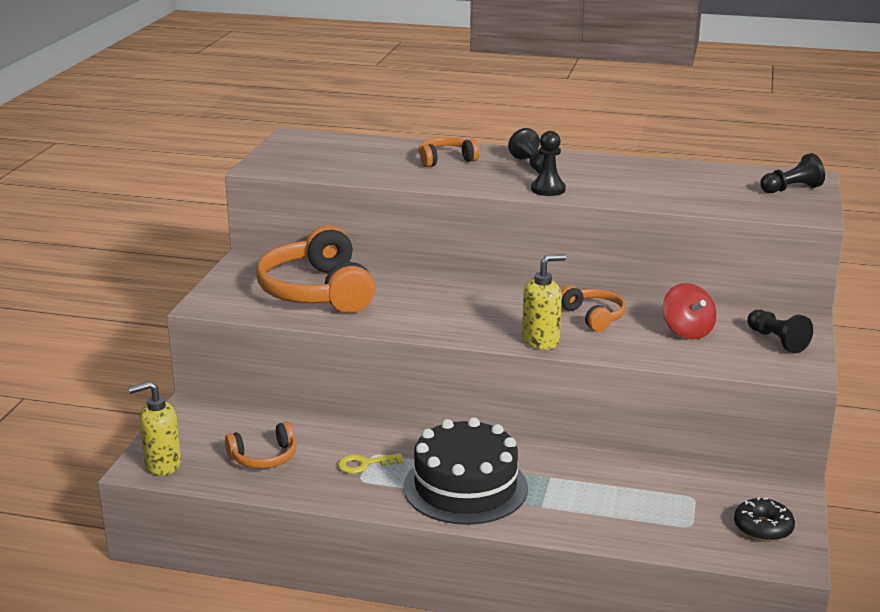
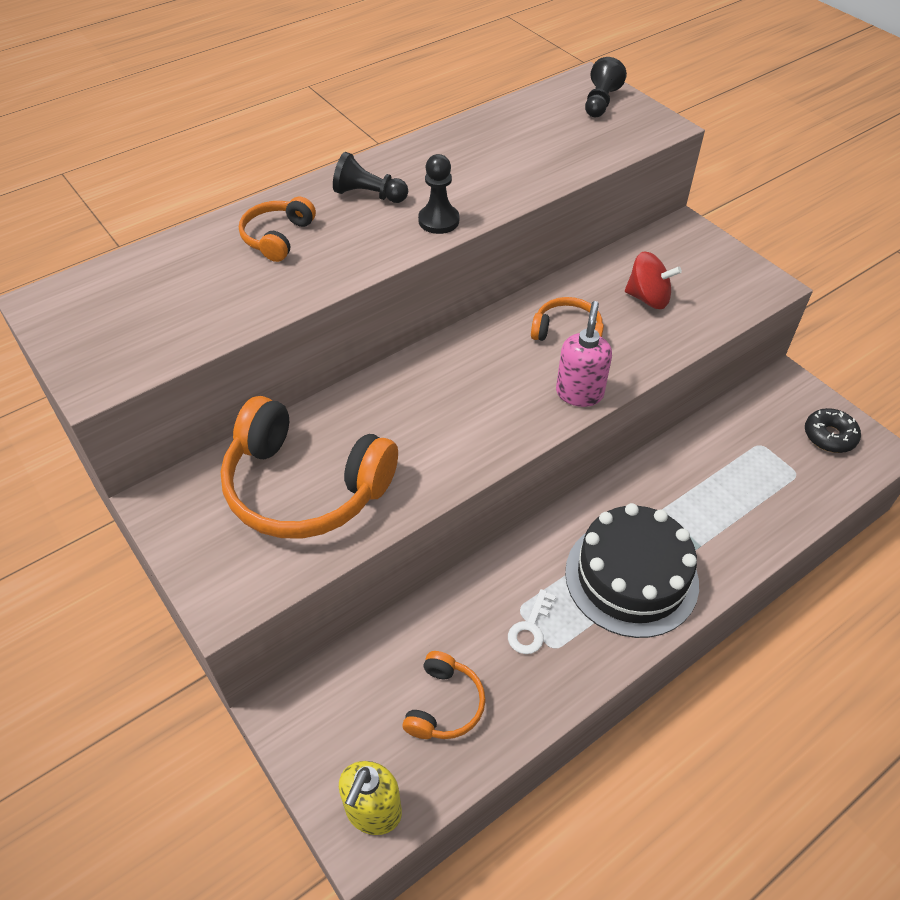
camera: 50 degrees left, 25 degrees up
(364, 464) = (530, 628): yellow key -> white key
(541, 341) = (579, 393): yellow soap dispenser -> pink soap dispenser
(777, 341) = (709, 264): black pawn -> none

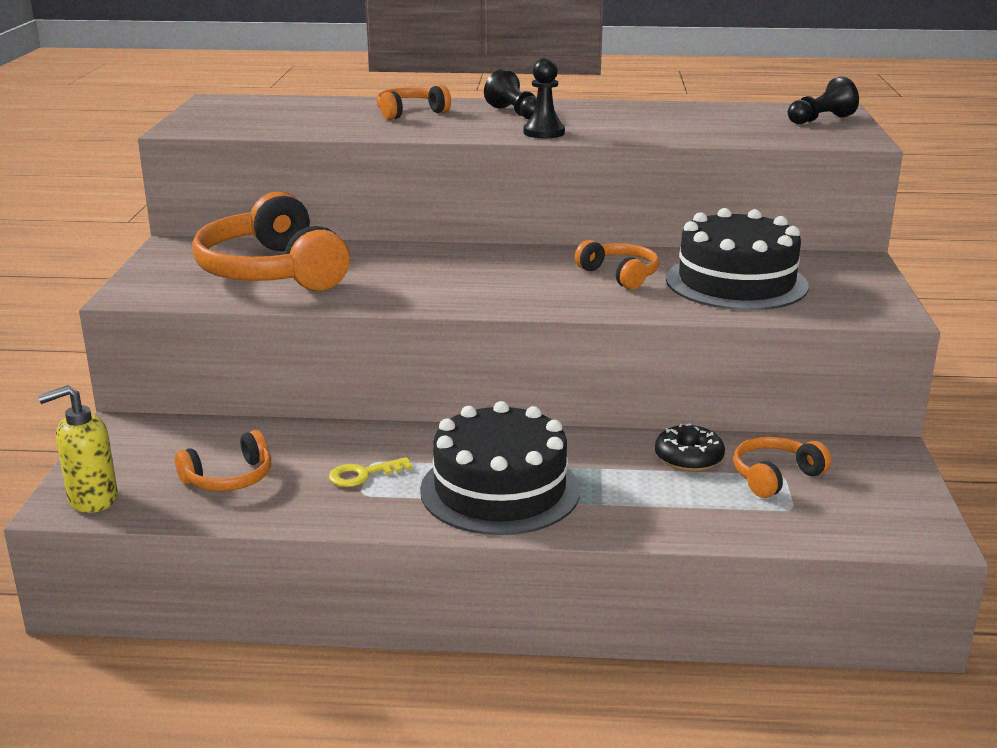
camera: 40 degrees right, 25 degrees down
(530, 628) = (363, 475): white key -> yellow key
(579, 393) = (567, 304): pink soap dispenser -> none
(648, 298) = (736, 282): red spinning top -> black cake
(759, 448) = (775, 476): none -> orange headphones
(829, 436) = (878, 502): black donut -> black donut (688, 458)

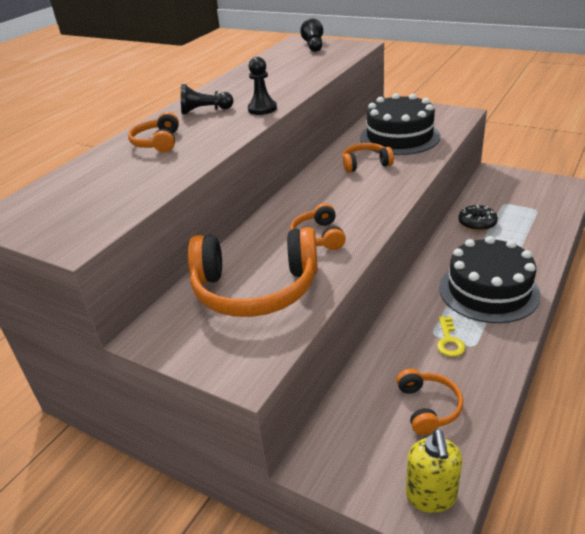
camera: 60 degrees left, 10 degrees up
(775, 476) = (505, 205): orange headphones -> orange headphones (319, 236)

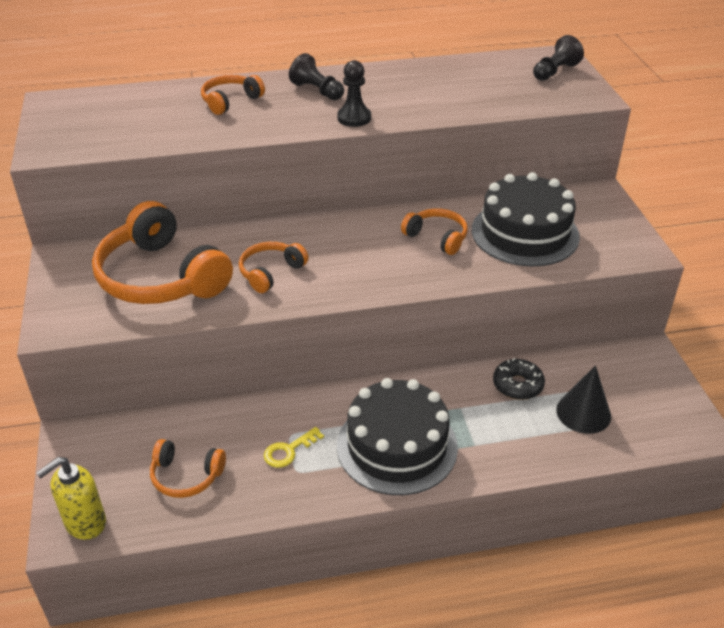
camera: 45 degrees right, 5 degrees up
(428, 407) = (186, 476): orange headphones -> orange headphones turned 60 degrees clockwise
(522, 212) = (583, 413): none -> black cone

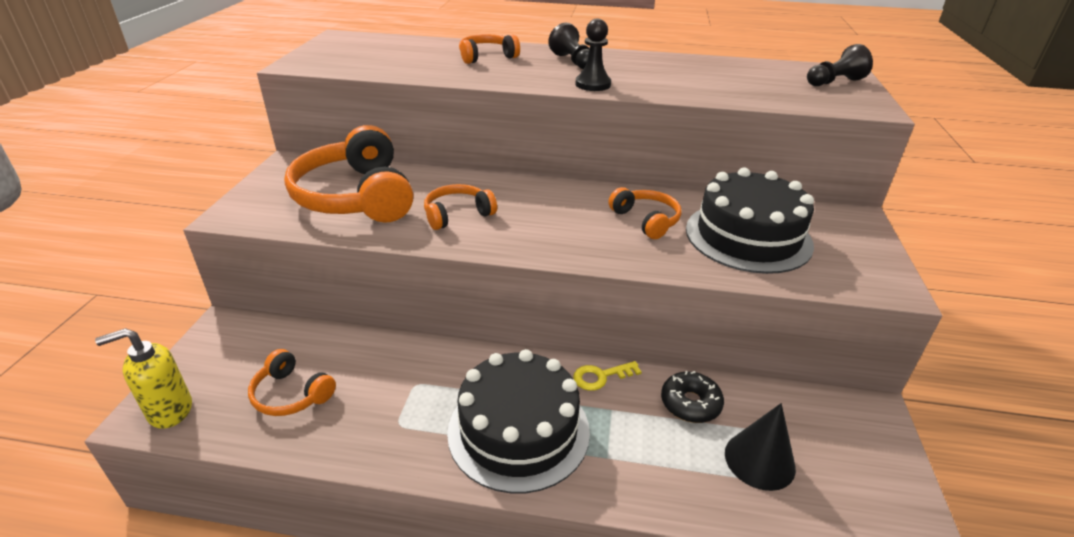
camera: 20 degrees right, 5 degrees down
(288, 451) = (404, 400): yellow key -> yellow key (600, 376)

